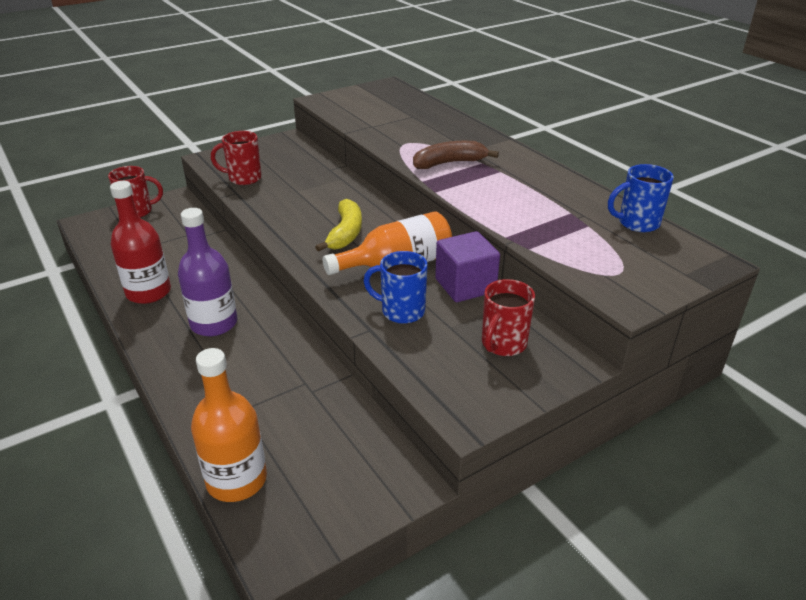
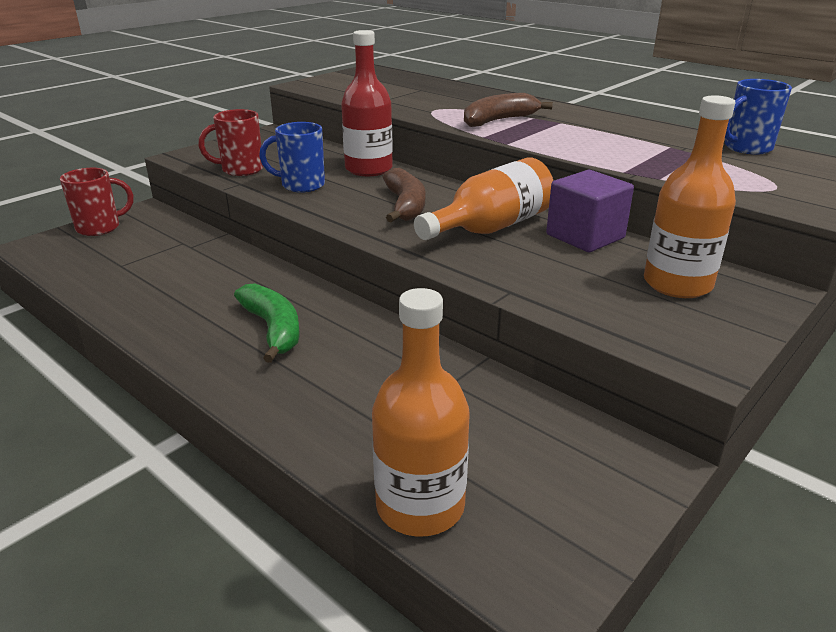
camera: 15 degrees left, 5 degrees down
(148, 292) = (162, 308): red bottle -> red bottle (368, 169)
(214, 323) = (273, 329): purple bottle -> green banana
(345, 233) = (405, 206): yellow banana -> brown banana
(401, 311) = (533, 269): blue mug -> blue mug (301, 185)
(503, 344) = (677, 284): red mug -> orange bottle

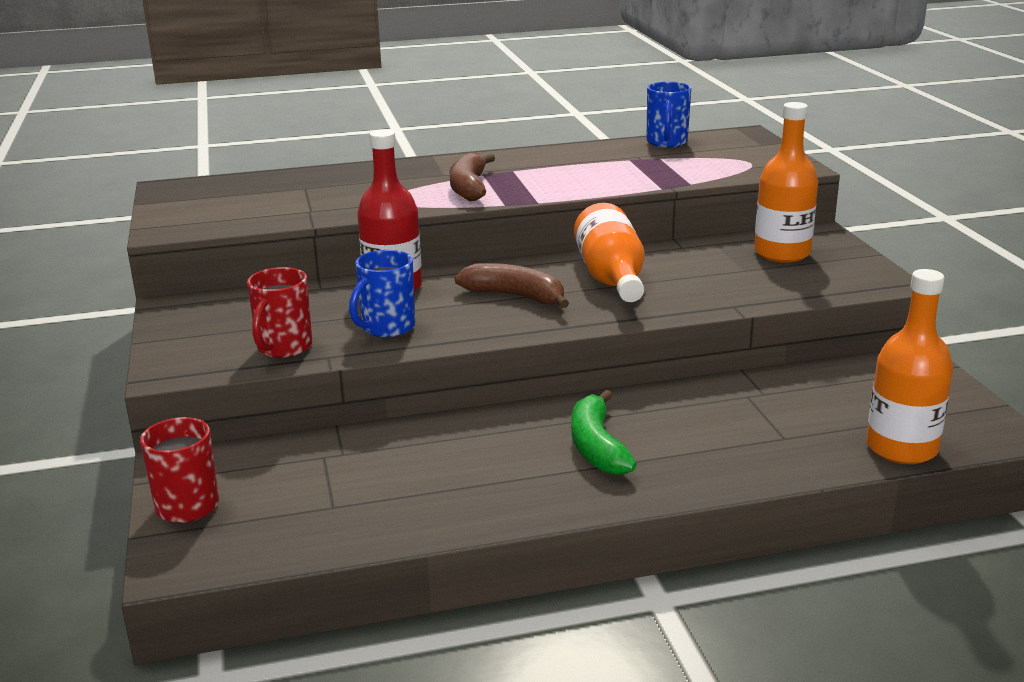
camera: 55 degrees left, 5 degrees down
(273, 329) = (597, 446): green banana -> green banana turned 105 degrees counterclockwise
(585, 236) = (672, 253): purple cube -> none

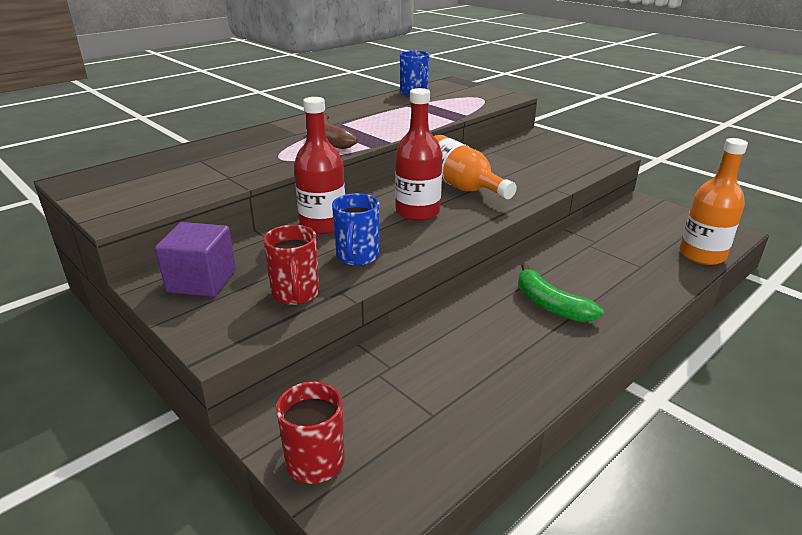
camera: 30 degrees left, 5 degrees up
(214, 315) = (202, 281): none -> purple cube
(515, 296) = (417, 212): brown banana -> red bottle
(782, 253) = (534, 151): orange bottle -> none

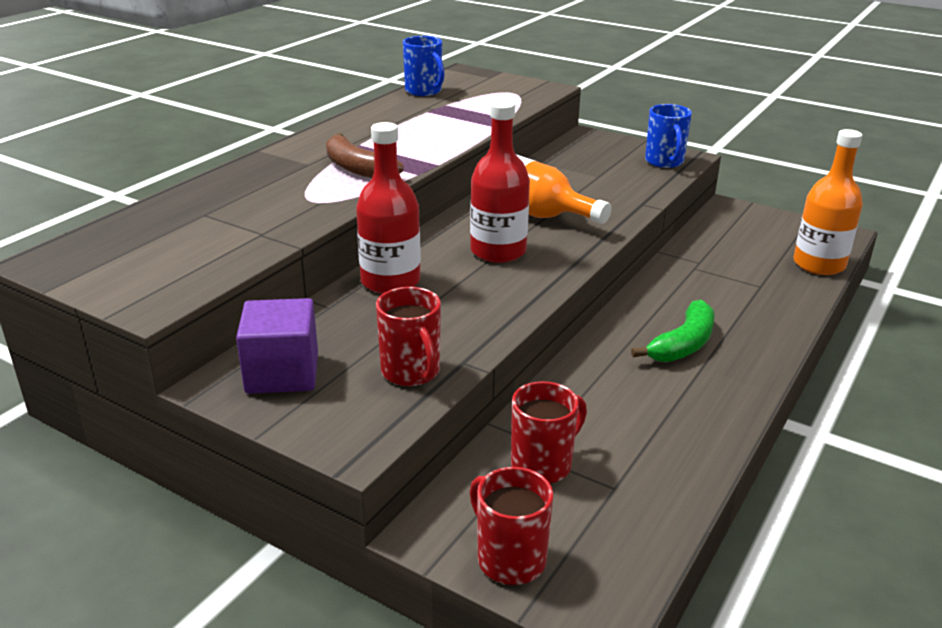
camera: 15 degrees left, 0 degrees up
(357, 256) = (458, 316): blue mug -> blue mug (664, 162)
(383, 385) = (543, 465): none -> red mug
(550, 305) = (683, 344): green banana -> green banana turned 90 degrees counterclockwise

